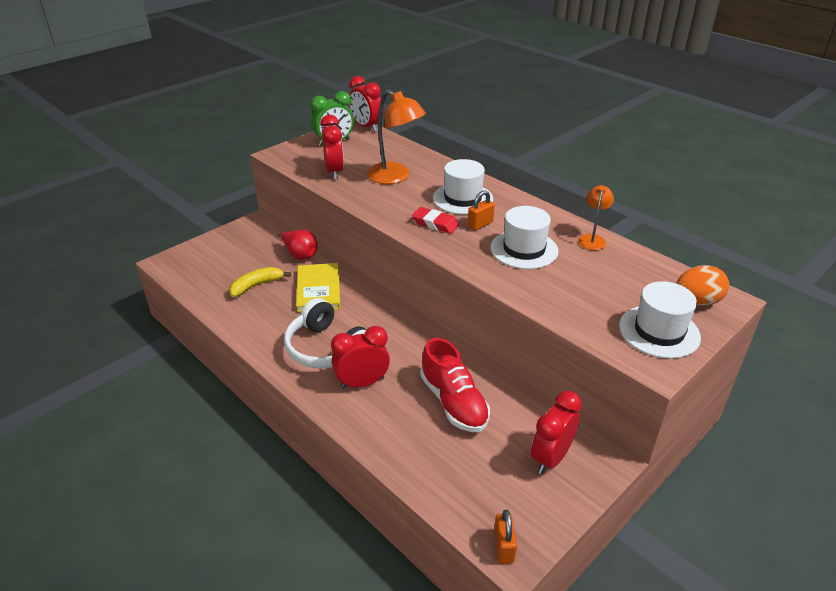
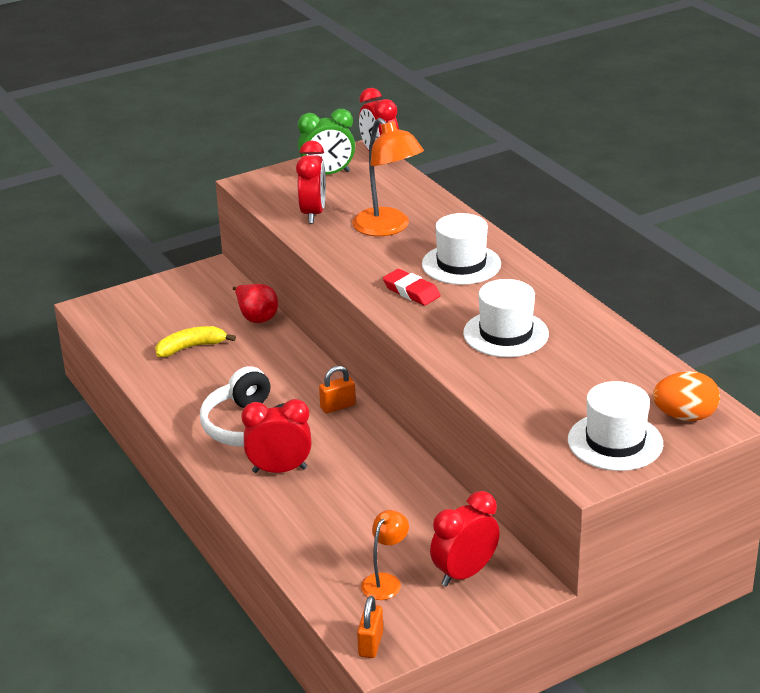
camera: 15 degrees right, 5 degrees down
(318, 289) = (265, 361): yellow book -> none
(454, 402) = (378, 504): red shoe -> none
(480, 224) = (467, 298): orange padlock -> orange padlock (338, 406)
(592, 239) = (600, 331): orange lamp -> orange lamp (385, 581)

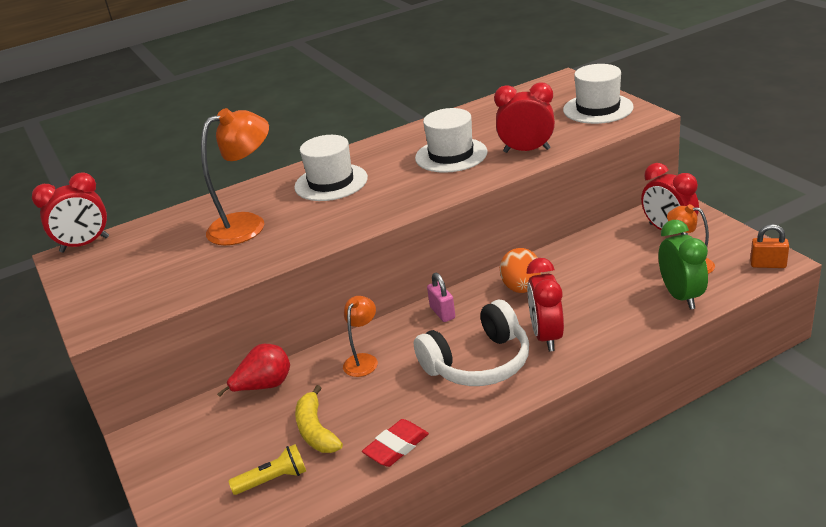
camera: 85 degrees left, 0 degrees up
(143, 333) = (273, 479): none -> yellow flashlight
(276, 364) = (363, 360): none -> orange lamp
(313, 213) = (196, 272): red clock -> red clock (526, 150)
(328, 174) = (107, 272): green clock -> green clock (681, 296)
(338, 406) = (442, 313): orange padlock -> pink padlock
(411, 291) = (374, 201): red eraser -> red eraser (396, 447)
(685, 416) = (561, 90): orange egg -> orange egg (522, 288)

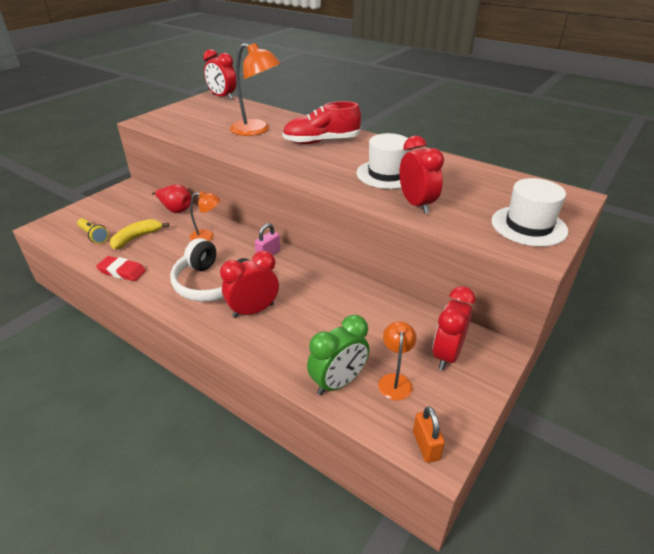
camera: 60 degrees right, 5 degrees up
(331, 182) = (321, 141): white hat -> red shoe
(522, 288) = (313, 284): orange egg -> none

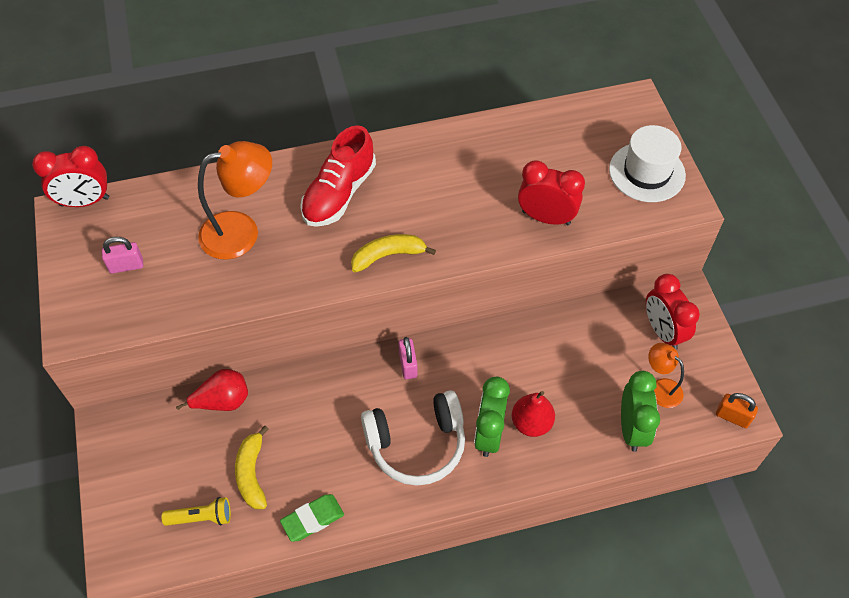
camera: 50 degrees left, 20 degrees up
(122, 271) = (312, 519): red eraser -> green eraser
(197, 116) = (126, 266): none -> pink padlock
(207, 236) = (318, 401): orange lamp -> none
(253, 310) = (489, 434): red clock -> green clock
(283, 326) = (531, 423): none -> red pear
(301, 169) = (388, 255): none -> yellow banana
(387, 174) = (470, 195): white hat -> none

